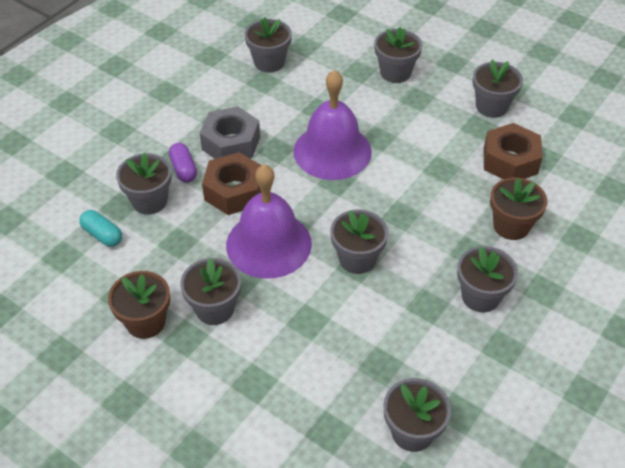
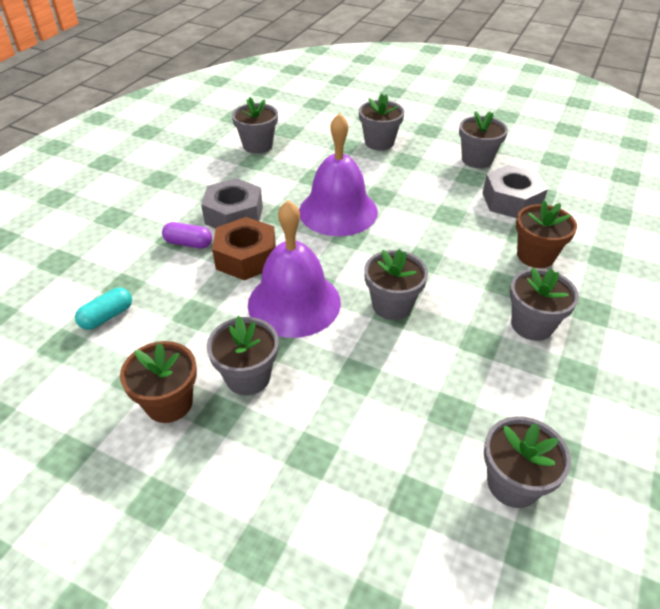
camera: 10 degrees left, 5 degrees down
(102, 235) = (107, 316): turquoise capsule -> turquoise capsule turned 75 degrees counterclockwise
(149, 201) = (156, 277): grey flower pot -> none
(183, 169) = (188, 243): purple capsule -> purple capsule turned 45 degrees counterclockwise
(510, 161) = (511, 201): brown nut -> grey nut

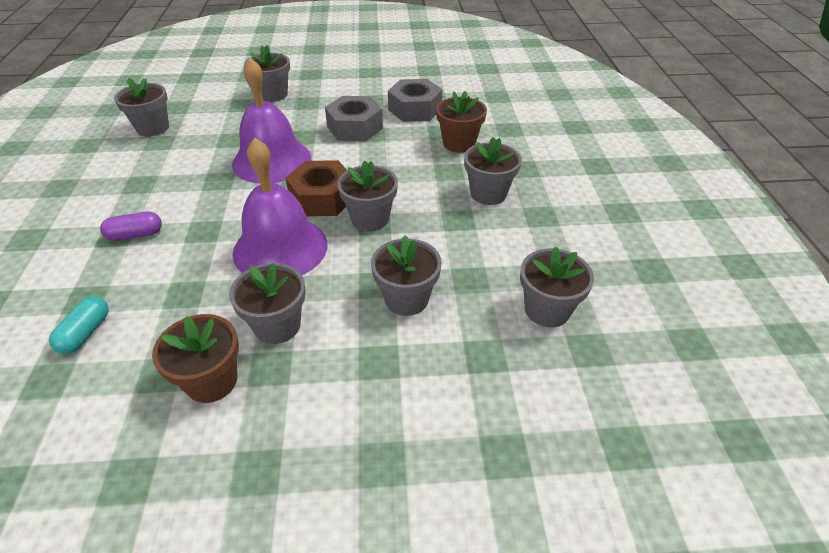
camera: 30 degrees left, 0 degrees up
(234, 215) = (168, 195): grey nut -> grey nut (355, 127)
(246, 257) = (206, 227): brown nut -> brown nut (322, 198)
(477, 160) = (367, 86): grey flower pot -> grey flower pot (406, 299)

